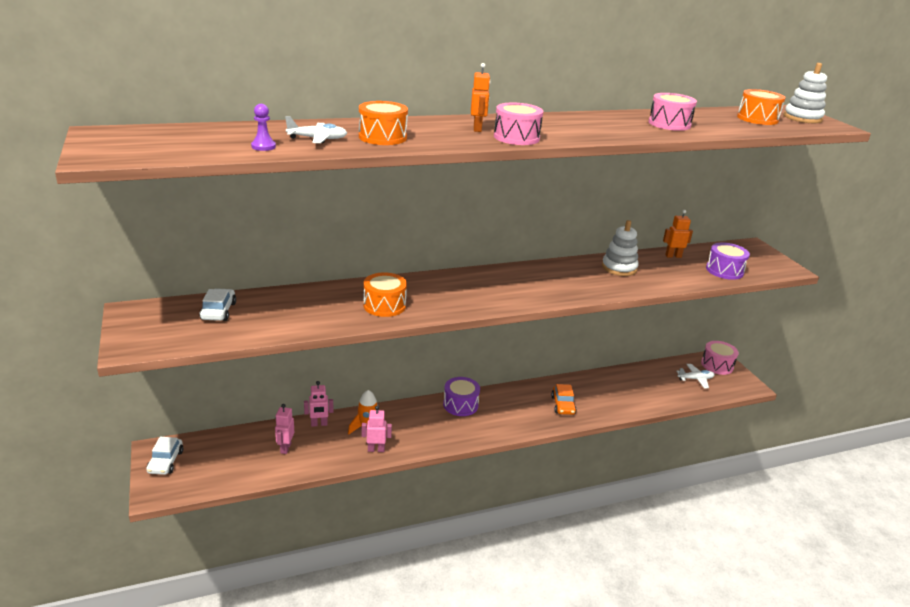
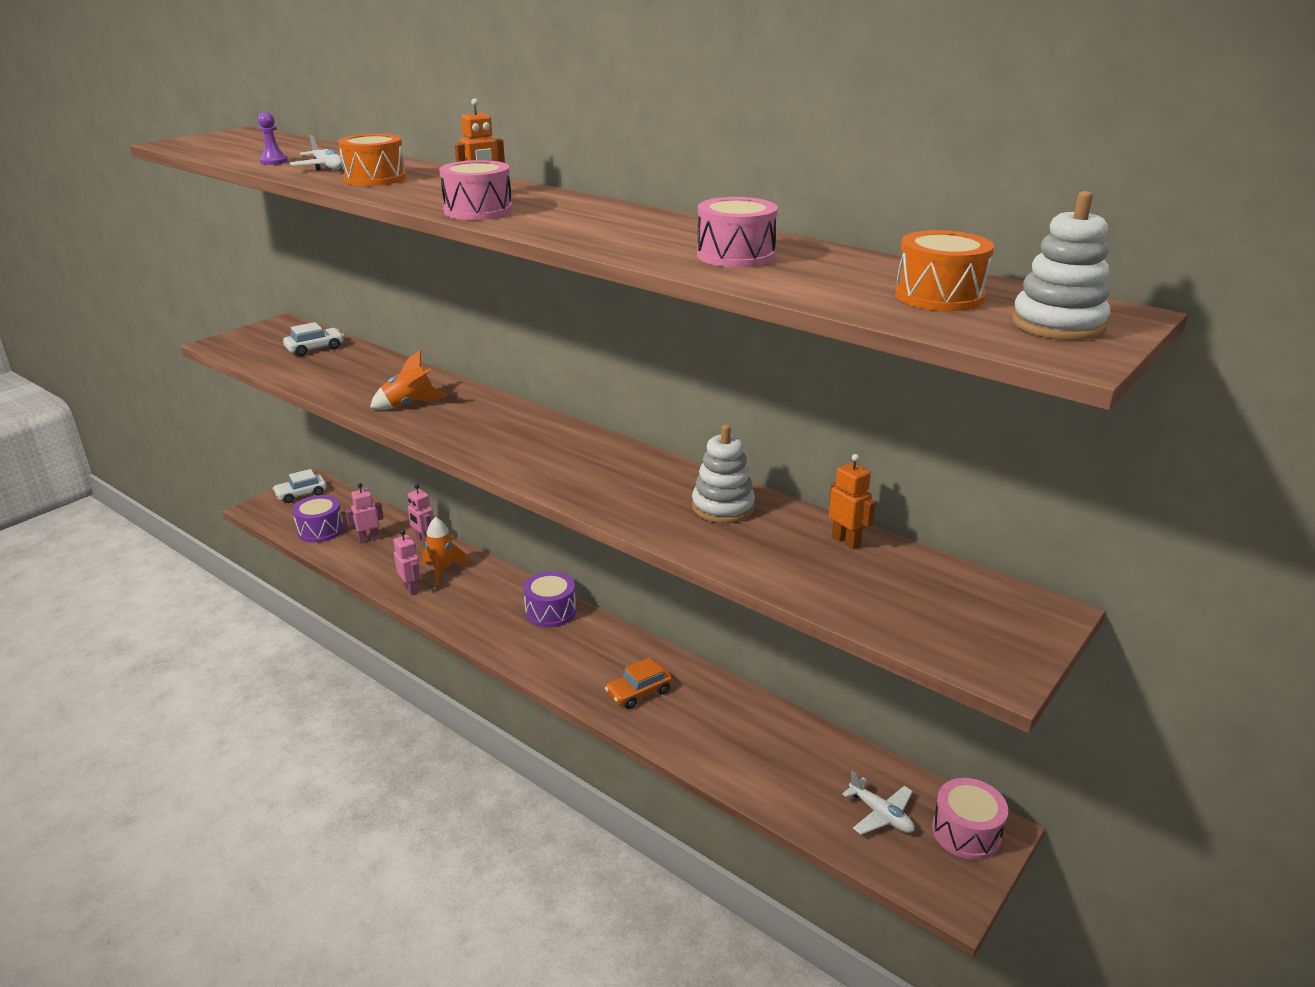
camera: 60 degrees right, 0 degrees up
(384, 305) = (409, 404): orange drum -> orange rocket
(724, 270) = (867, 600): purple drum -> purple drum (320, 530)

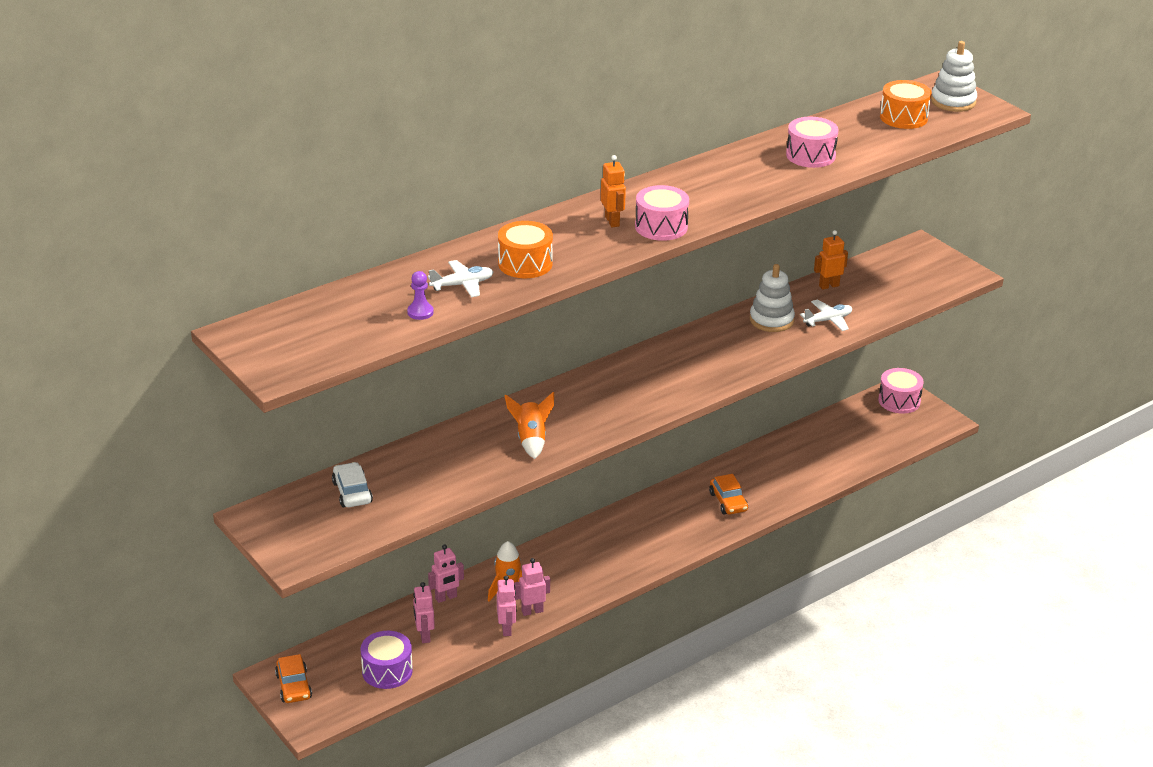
camera: 75 degrees left, 5 degrees up
(301, 494) = (294, 686): white car -> orange car
(382, 579) = (506, 629): none -> pink robot
(550, 611) = (604, 531): purple drum -> none
(881, 814) = (877, 427): white plane -> white plane (828, 320)

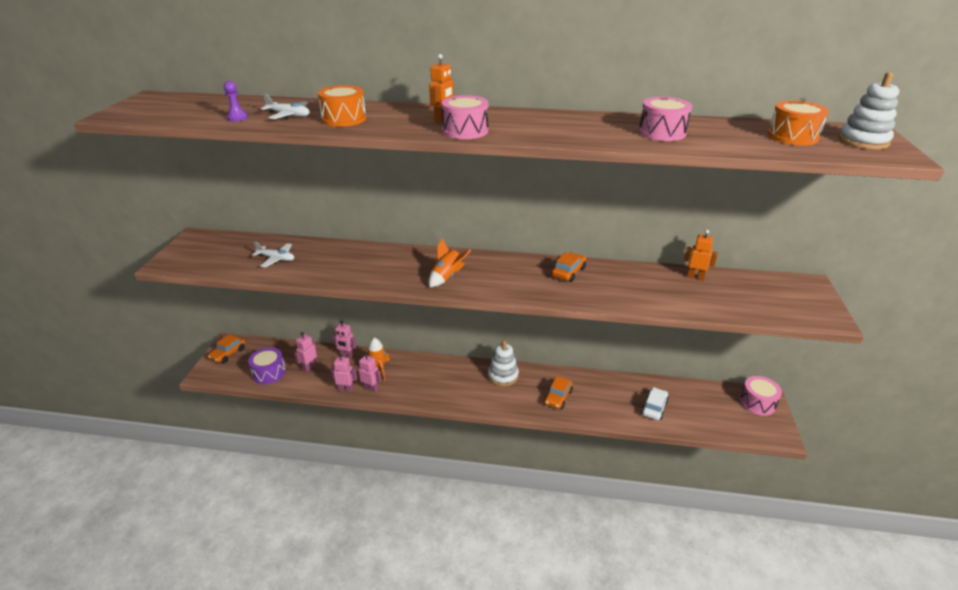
camera: 45 degrees right, 0 degrees up
(352, 492) = (247, 248): white car -> white car (654, 408)
(506, 629) = (346, 389): pink robot -> pink robot turned 120 degrees counterclockwise
(531, 440) = (368, 269): orange rocket -> orange rocket (447, 277)
(720, 338) = (568, 272): none -> orange car
(771, 320) = (620, 278): white stacking toy -> white stacking toy (503, 376)
(828, 320) = (662, 296): white plane -> white plane (276, 259)

